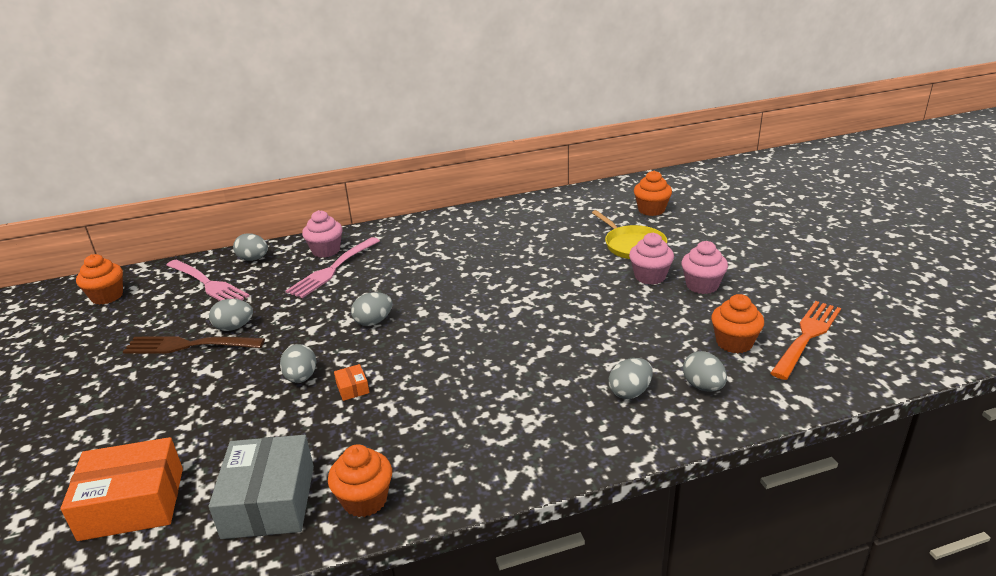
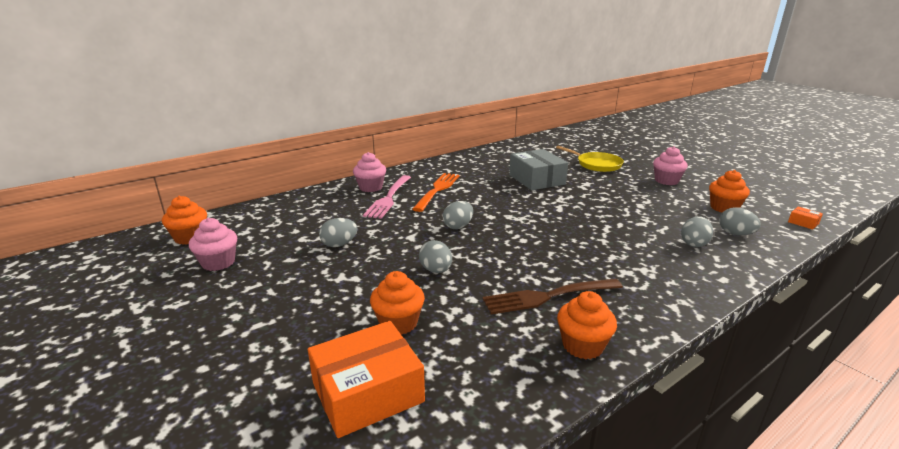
camera: 20 degrees left, 5 degrees down
(190, 345) = (309, 262): brown fork -> brown fork (548, 296)
(207, 284) = (284, 218): pink fork -> none
(253, 259) = (311, 198): grey egg -> none
(269, 501) = (500, 363): grey box -> grey box (536, 179)
(352, 388) = (487, 271): orange box -> orange box (803, 223)
(650, 276) = (628, 179): pink cupcake -> pink cupcake (218, 262)
(651, 210) = (586, 146): orange cupcake -> orange cupcake (398, 323)
(807, 337) = (762, 200): orange fork -> orange fork (437, 190)

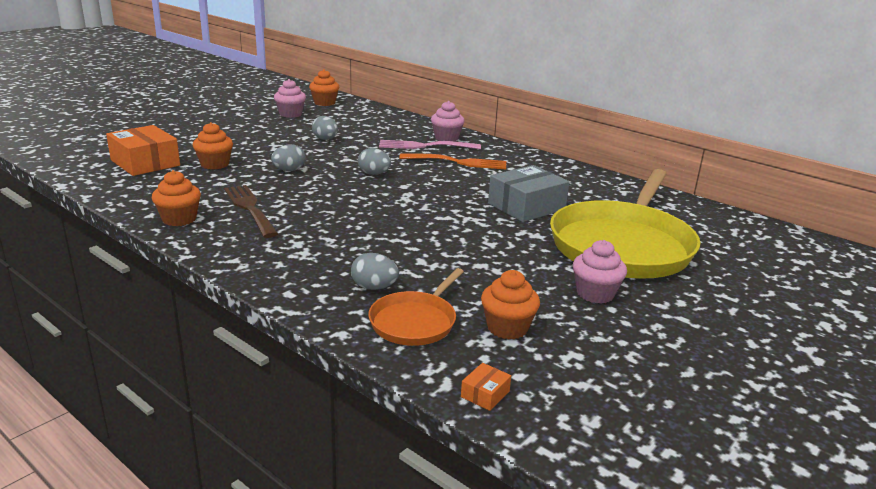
camera: 75 degrees right, 0 degrees up
(596, 164) = (622, 245): yellow pan -> yellow pan, size x2.06
(735, 234) = (415, 321): grey egg -> orange pan

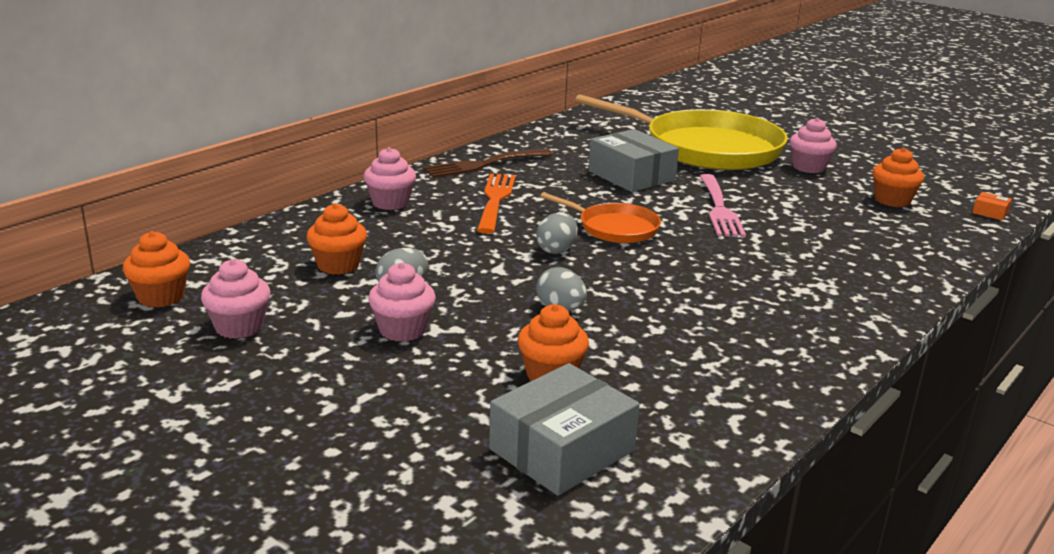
camera: 90 degrees left, 0 degrees up
(145, 163) = (562, 450): orange box -> grey box
(179, 219) = (784, 375): orange cupcake -> orange cupcake (338, 265)
(250, 209) = (720, 326): brown fork -> brown fork (485, 164)
(276, 139) = (402, 330): none -> pink cupcake
(374, 287) = (870, 248): grey egg -> none
(415, 321) = (915, 232): orange pan -> orange pan (614, 228)
(425, 146) = (429, 217): pink fork -> pink fork (719, 208)

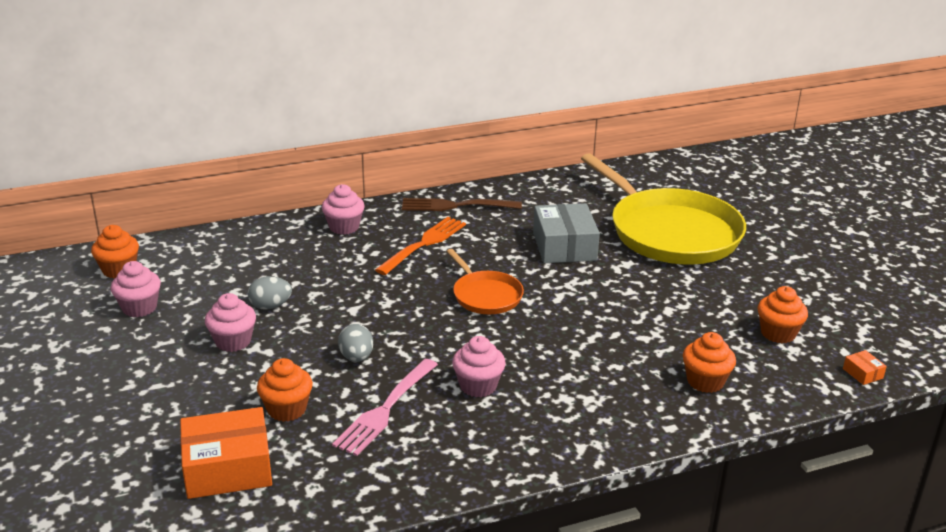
camera: 30 degrees right, 5 degrees up
(338, 265) = (249, 274): orange cupcake -> orange cupcake (705, 381)
(556, 250) = (415, 304): grey egg -> none
(562, 450) = (228, 468): grey box -> orange box
(719, 208) = (599, 299): pink fork -> pink fork (385, 409)
(808, 167) = (743, 276): pink cupcake -> pink cupcake (478, 386)

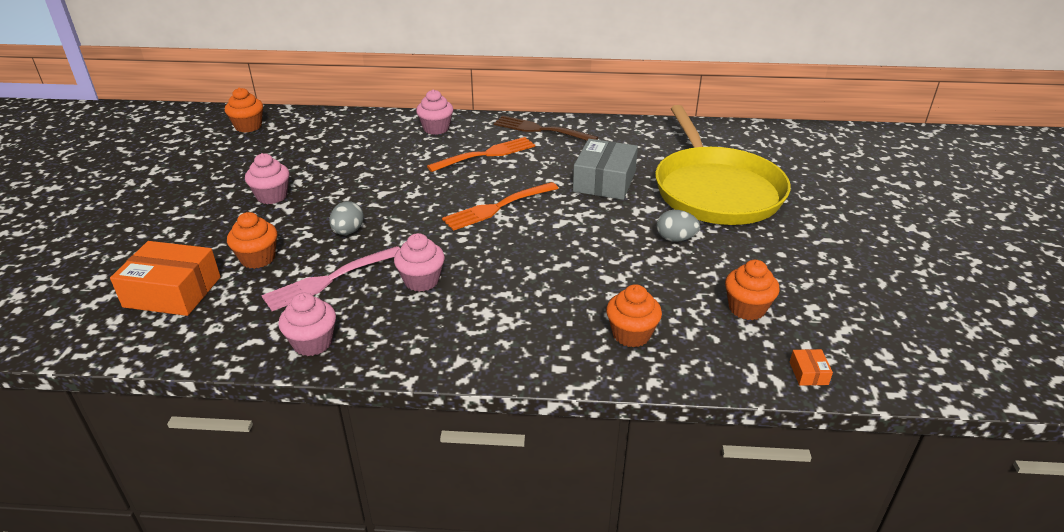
camera: 25 degrees right, 5 degrees up
(139, 308) = (234, 156): pink cupcake -> pink cupcake (312, 343)
(270, 306) = (324, 176): grey egg -> grey egg (675, 239)
(485, 295) = (498, 207): orange pan -> orange fork

